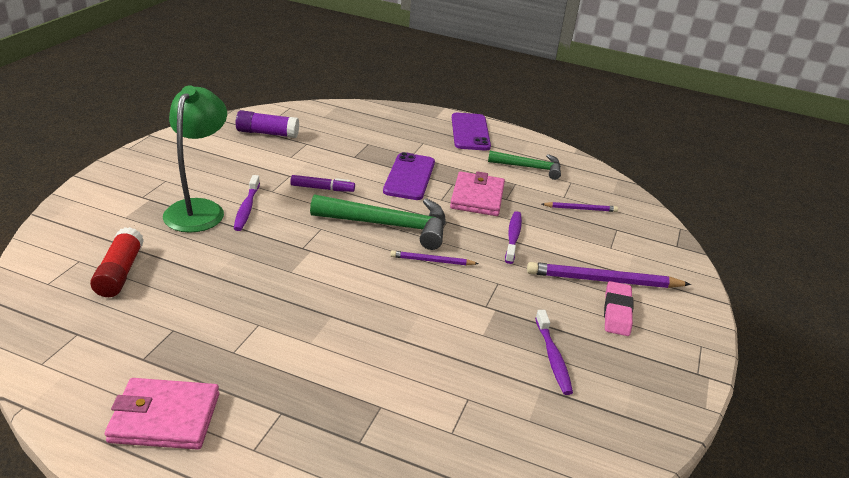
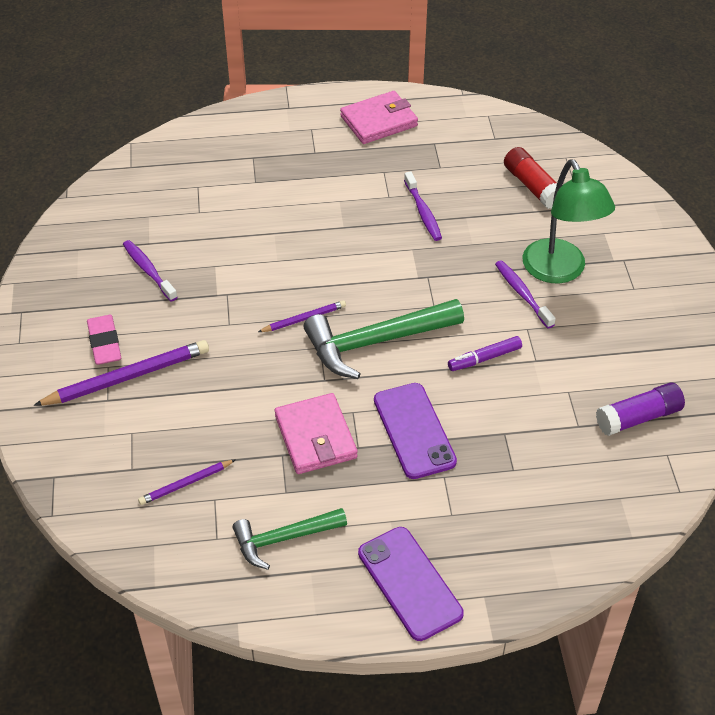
camera: 155 degrees right, 15 degrees up
(513, 237) = (243, 392): purple toothbrush -> purple toothbrush (423, 212)

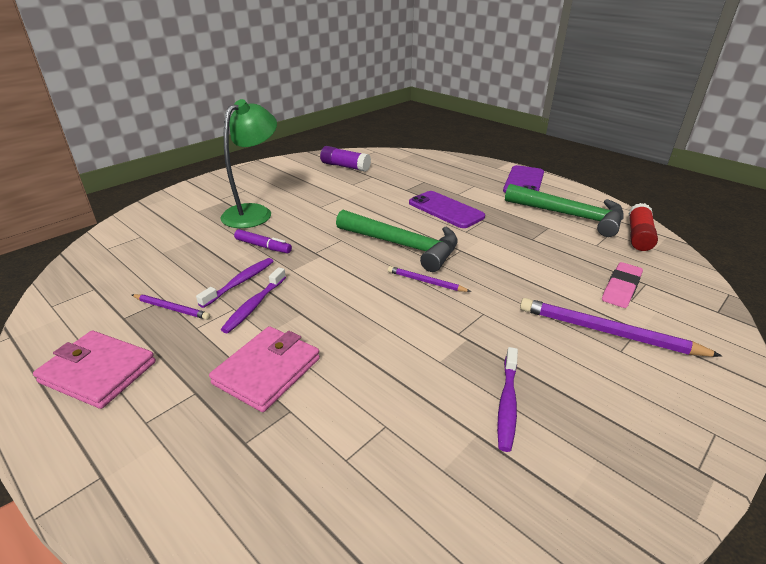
camera: 130 degrees left, 15 degrees down
(104, 343) = (611, 369): pink eraser -> pink eraser (621, 288)
(186, 484) = (610, 258): purple pencil -> purple pencil (172, 308)
(284, 538) = (569, 216): green hammer -> green hammer, size x1.59
(315, 437) = (502, 234): pink wallet -> pink wallet (267, 371)
(414, 431) = (445, 210): purple phone -> purple phone turned 75 degrees counterclockwise
(484, 358) = (363, 210): purple marker -> purple marker (263, 246)
(522, 294) = (291, 216): purple toothbrush -> purple toothbrush (254, 305)
(532, 186) = (161, 249): red glue stick -> red glue stick (638, 236)

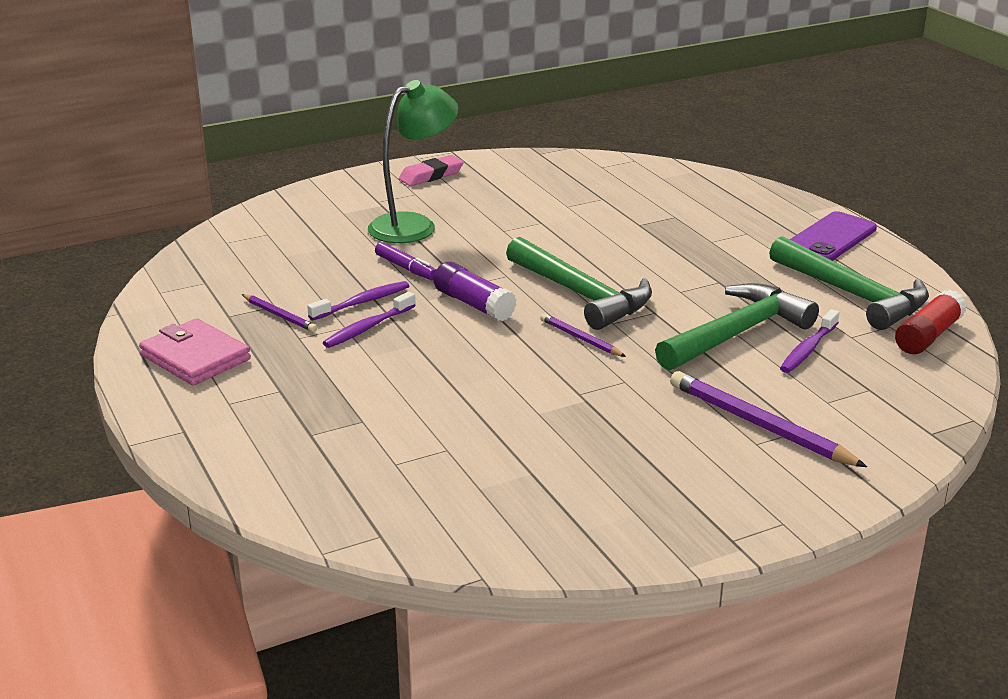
camera: 20 degrees right, 5 degrees down
(267, 371) = (355, 387): pink wallet -> none
(345, 166) = (573, 178): purple glue stick -> purple glue stick (474, 304)
(445, 210) = (675, 260): purple phone -> none
(507, 403) = (582, 458): purple toothbrush -> purple toothbrush (808, 349)
(527, 256) = (737, 334): none -> green hammer
(621, 288) = (827, 388): pink eraser -> pink eraser (431, 175)

